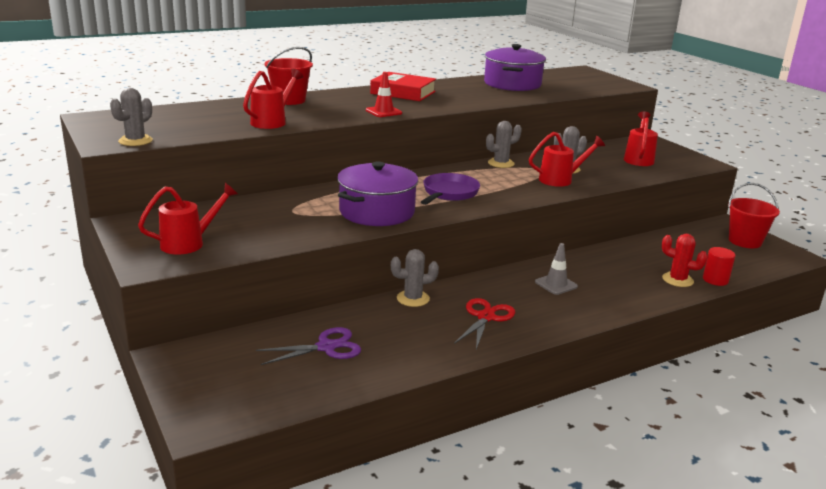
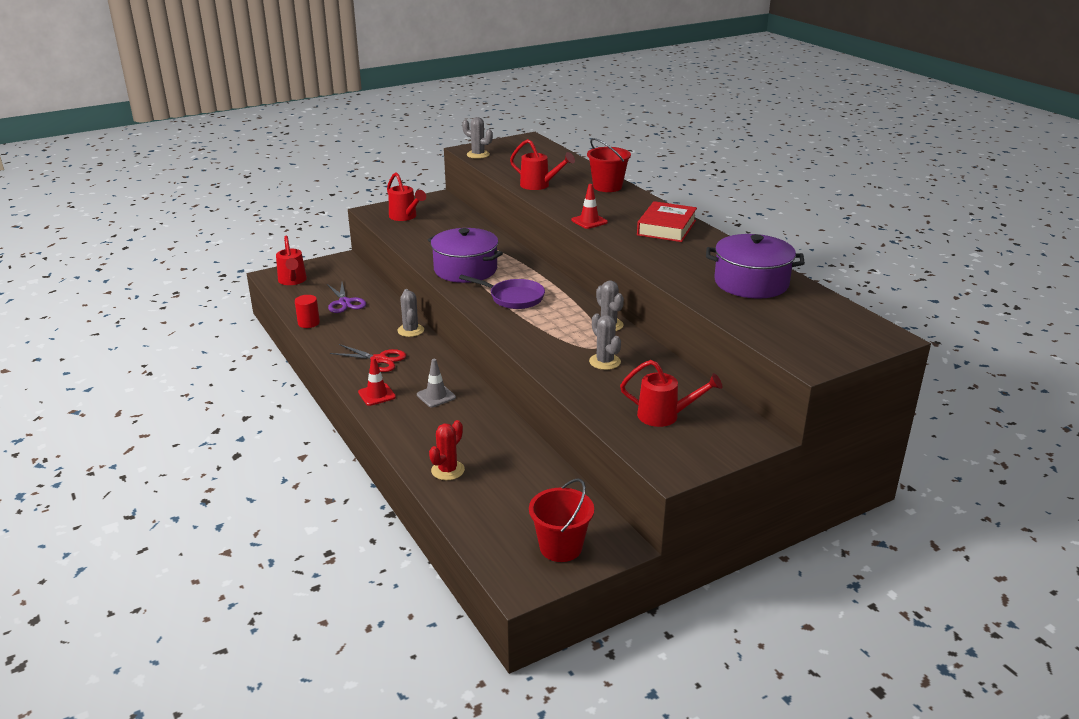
camera: 90 degrees right, 5 degrees up
(561, 180) = (567, 355): red watering can -> red watering can (292, 281)
(563, 317) = (377, 395): none -> red traffic cone
(715, 280) = (449, 497): red cylinder -> red cylinder (308, 323)

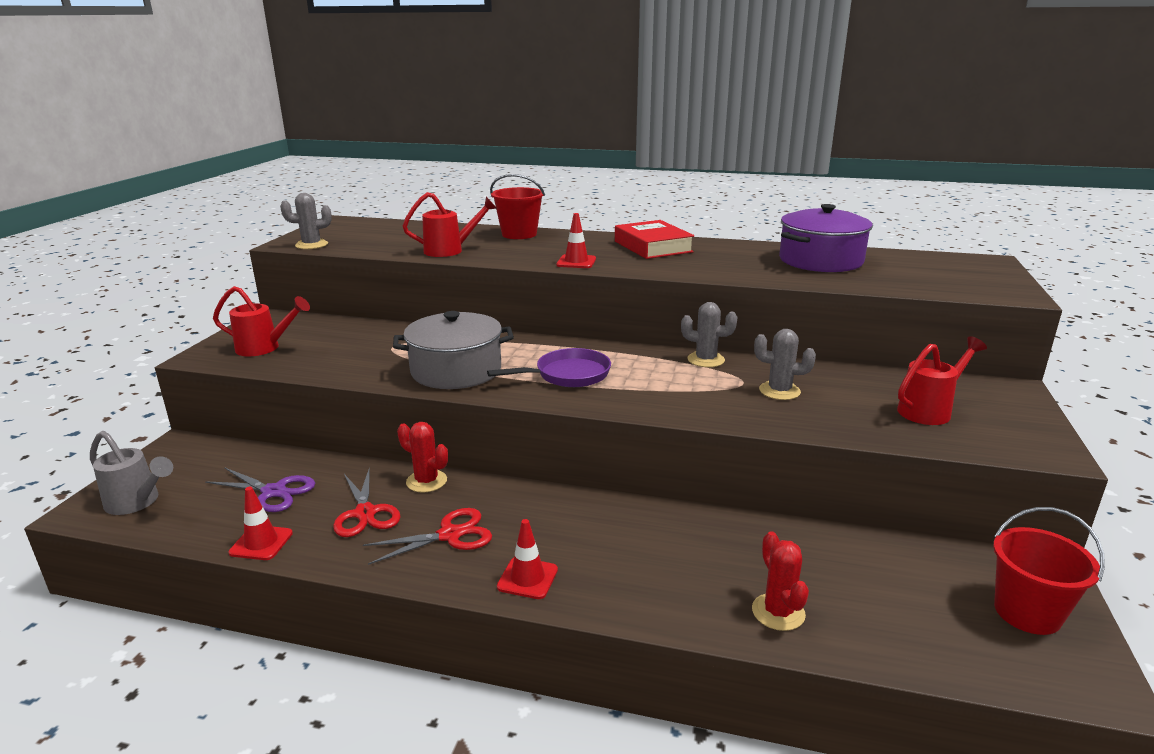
camera: 45 degrees left, 5 degrees down
(292, 281) = (137, 503): red watering can -> grey watering can
(308, 323) = (261, 543): red cylinder -> red traffic cone
(363, 331) = (365, 513): none -> red scissors
(410, 330) = (426, 481): grey cactus -> red cactus
(436, 396) = (598, 536): grey traffic cone -> none
(465, 269) = (456, 370): purple pot -> grey pot

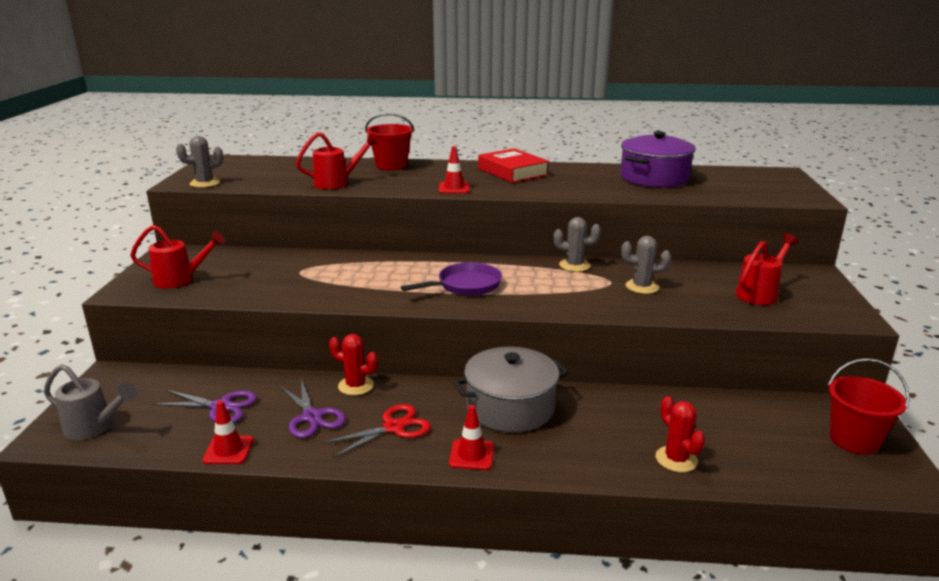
camera: 10 degrees left, 0 degrees up
(365, 513) = (312, 417): red scissors -> purple scissors
(456, 370) = (367, 288): grey pot -> grey pot (510, 407)

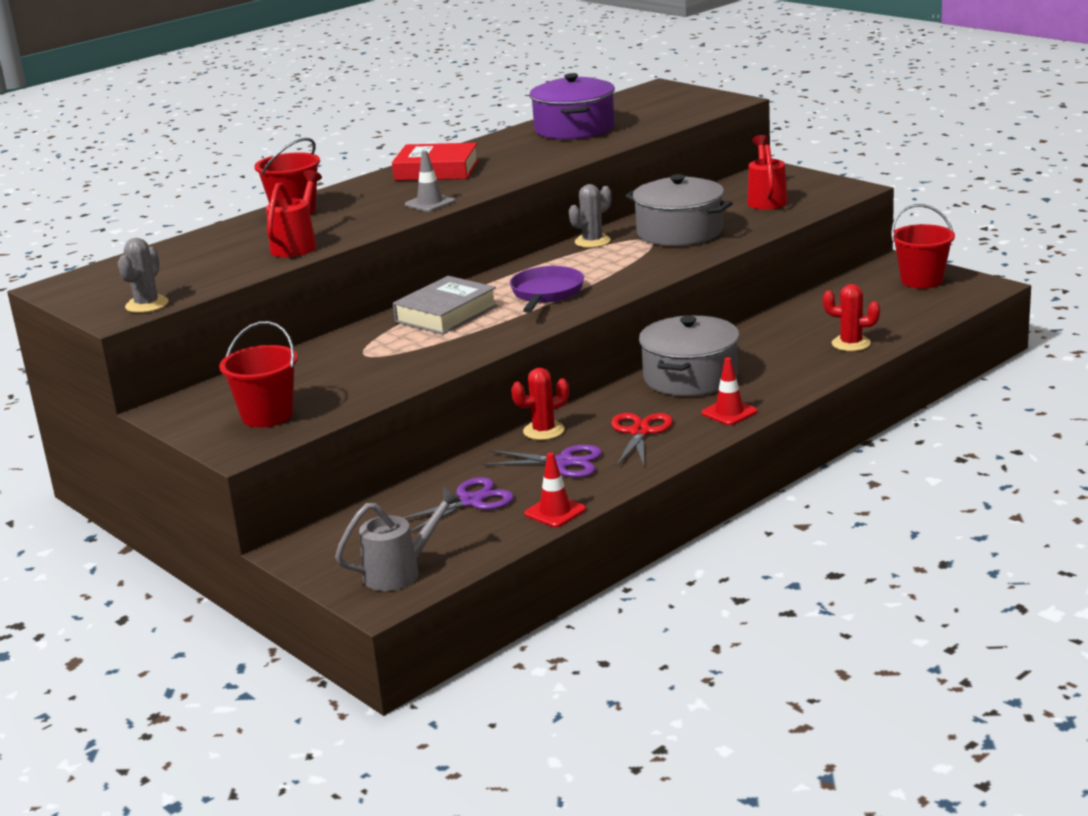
camera: 45 degrees left, 0 degrees up
(181, 280) = (267, 416): red watering can -> red bucket
(391, 269) = (446, 314): none -> grey book
(454, 188) = (430, 203): red traffic cone -> grey traffic cone
(642, 287) = (679, 232): grey cactus -> grey pot

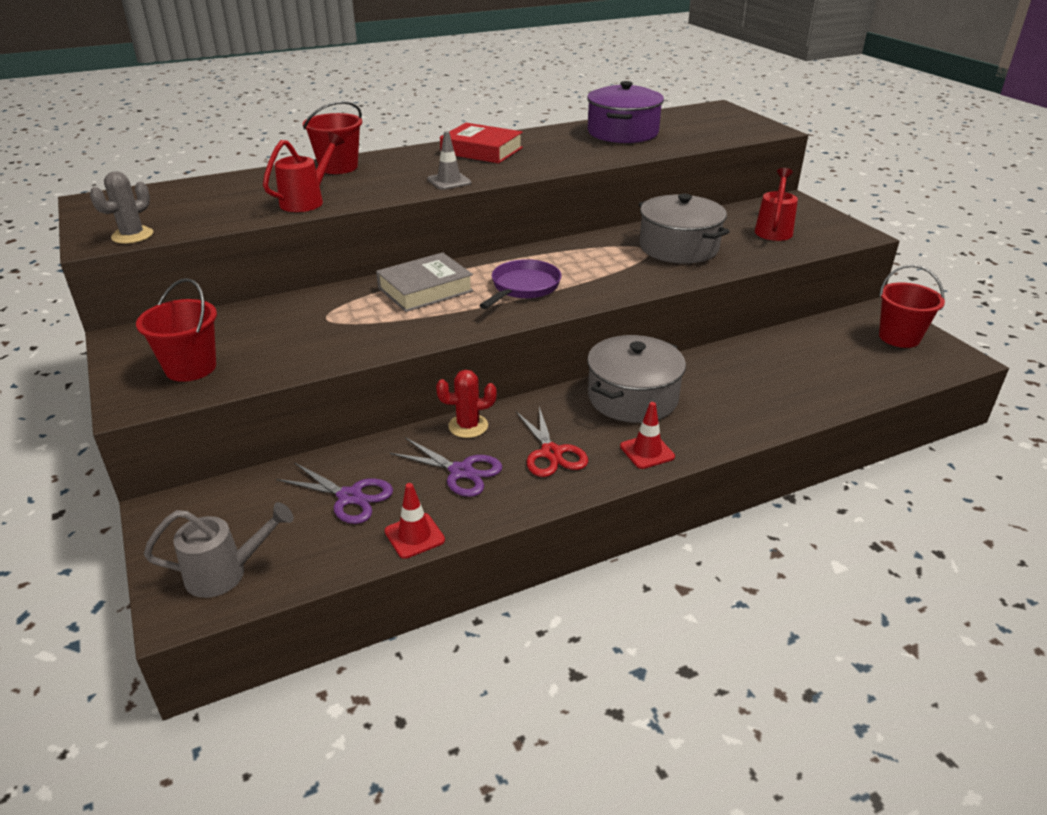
camera: 15 degrees right, 10 degrees up
(470, 502) = (350, 497): purple scissors -> purple scissors turned 45 degrees clockwise
(592, 241) = (598, 241): grey cactus -> none
(640, 432) = (551, 453): red scissors -> red scissors turned 135 degrees clockwise
(851, 344) = (802, 396): red cactus -> none

